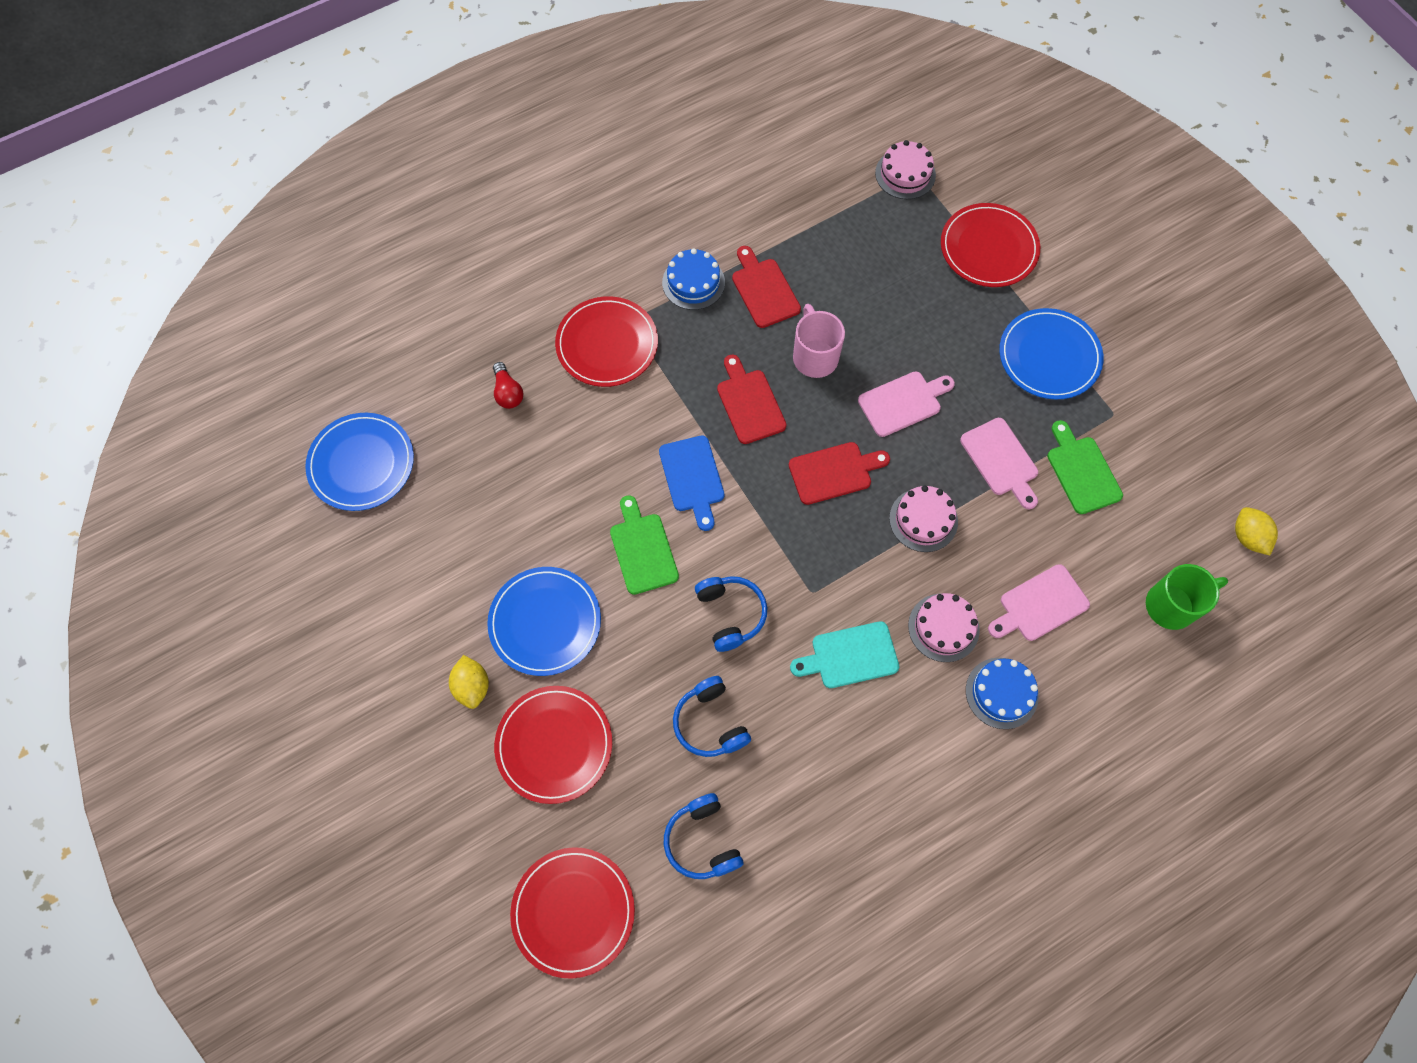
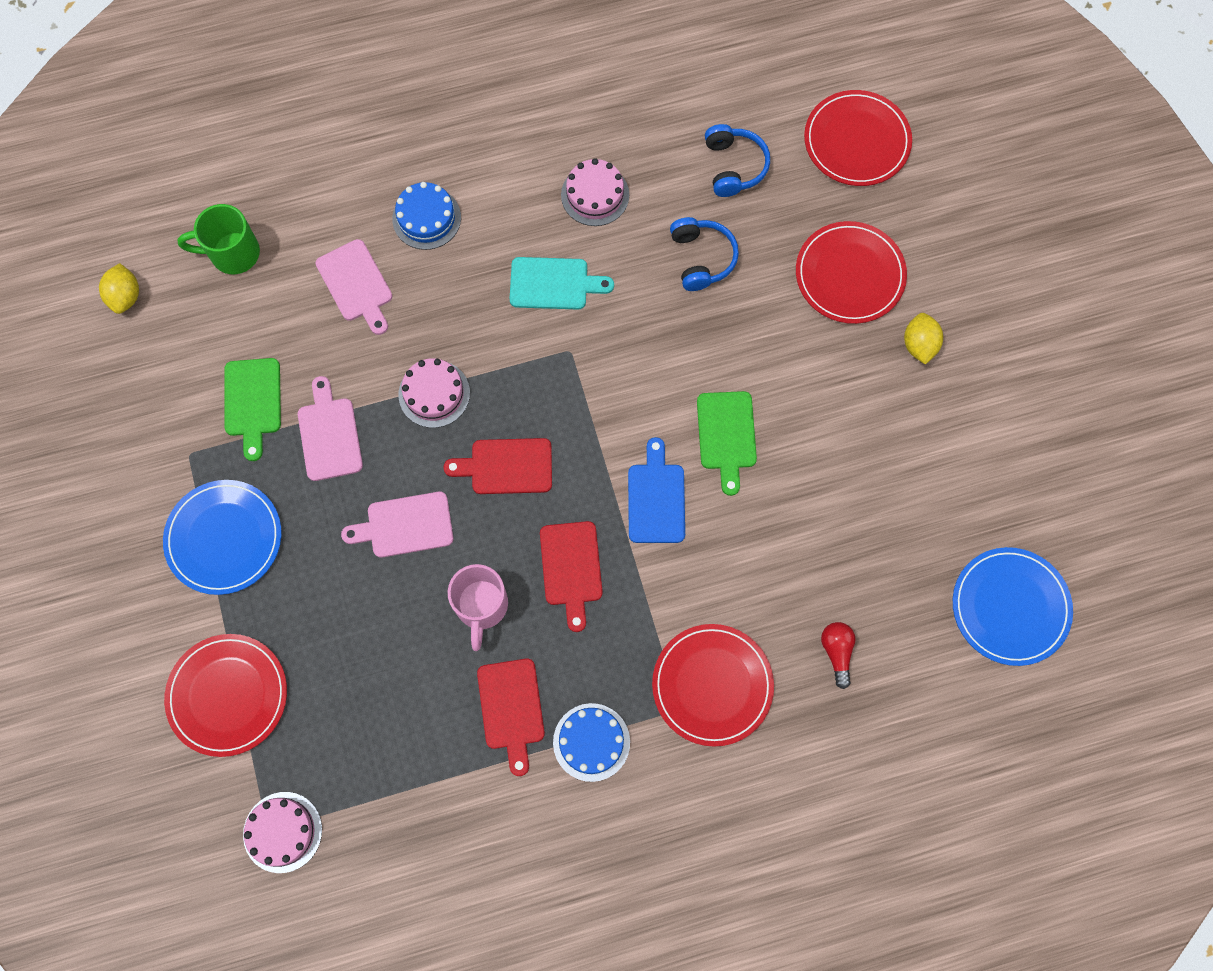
camera: 165 degrees left, 5 degrees up
(545, 622) = (839, 387): blue plate -> none
(731, 614) = (655, 350): blue headphones -> none
(943, 627) = (456, 287): pink cake -> pink cake (595, 195)
(1040, 605) = (356, 284): pink cutting board -> pink cutting board turned 75 degrees clockwise

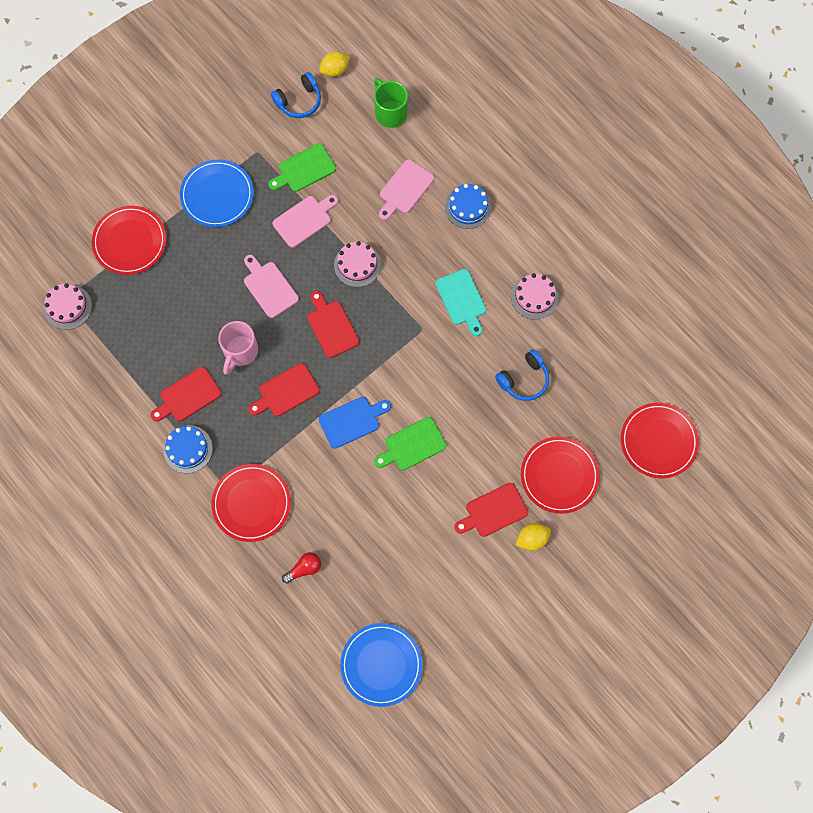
camera: 65 degrees right, 0 degrees up
(481, 606) = (240, 352): pink mug -> pink mug turned 45 degrees counterclockwise
(734, 166) = (599, 372): blue headphones -> blue headphones (299, 101)
(862, 375) = (493, 511): none -> red cutting board

